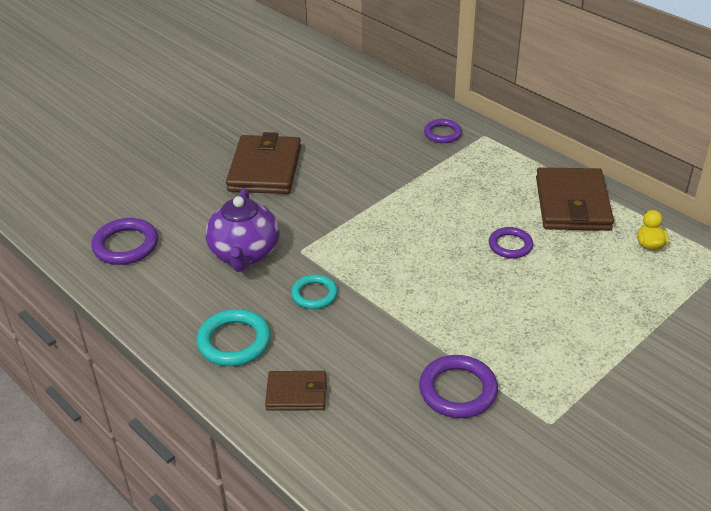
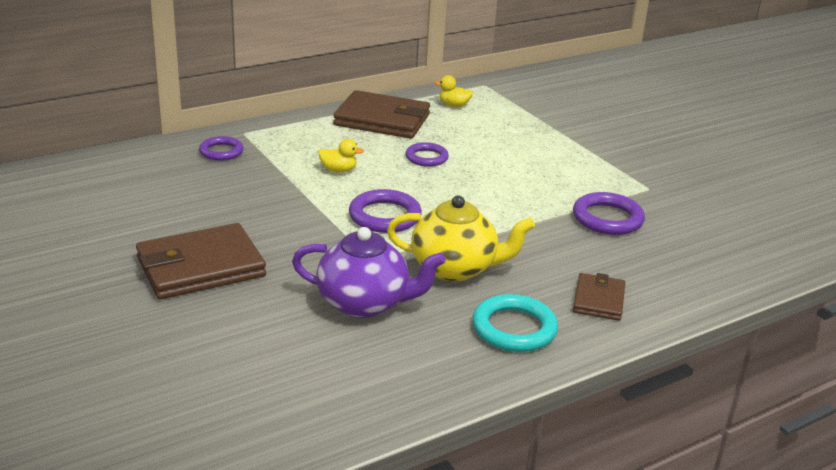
camera: 80 degrees left, 10 degrees down
(126, 245) = (296, 396): purple ring -> purple ring (385, 216)
(265, 169) = (201, 267): brown wallet -> brown wallet turned 45 degrees counterclockwise
(314, 294) = (455, 268): turquoise ring -> yellow teapot
(450, 199) = (338, 170): none -> yellow duck

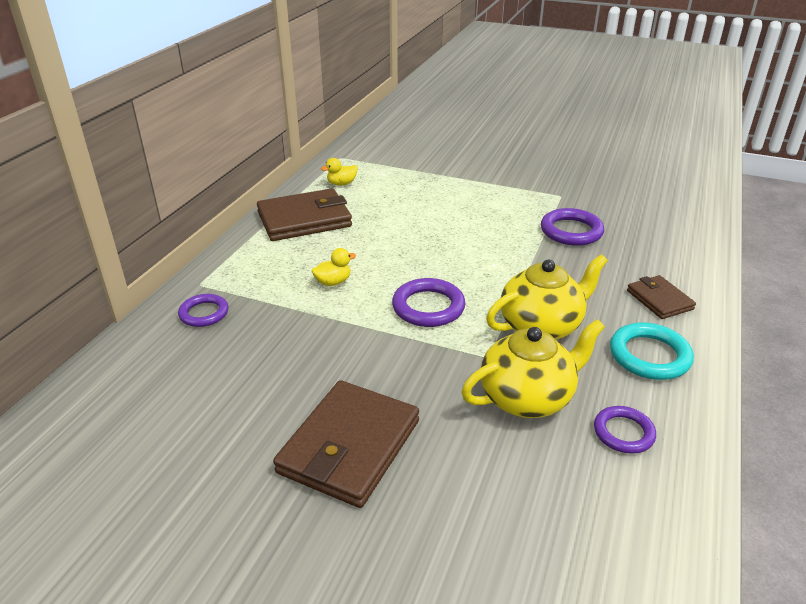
camera: 35 degrees left, 5 degrees up
(365, 303) = (527, 398): purple teapot -> yellow teapot
(426, 158) = (385, 238): purple ring -> purple ring (623, 432)

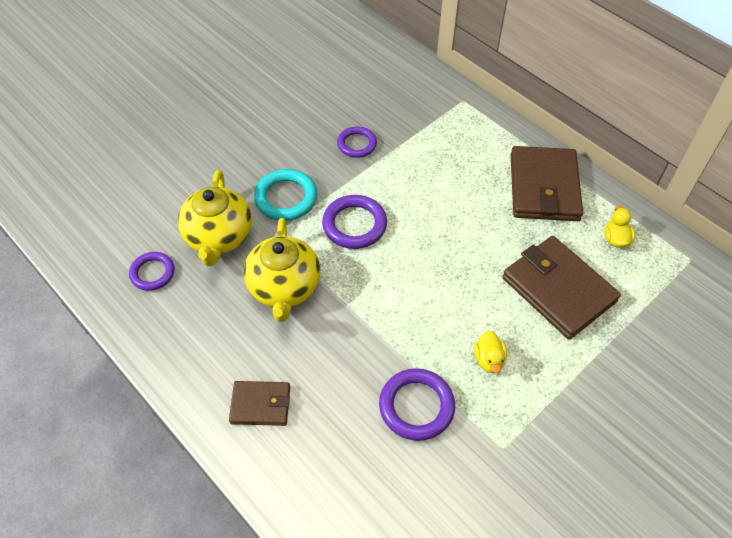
camera: 115 degrees right, 20 degrees up
(204, 313) = (422, 97): purple ring -> purple ring (357, 144)
(333, 282) = (424, 177): yellow duck -> yellow duck (489, 360)
(349, 446) = (244, 134): brown wallet -> brown wallet (558, 289)
(649, 356) = (203, 341): turquoise ring -> turquoise ring (286, 198)

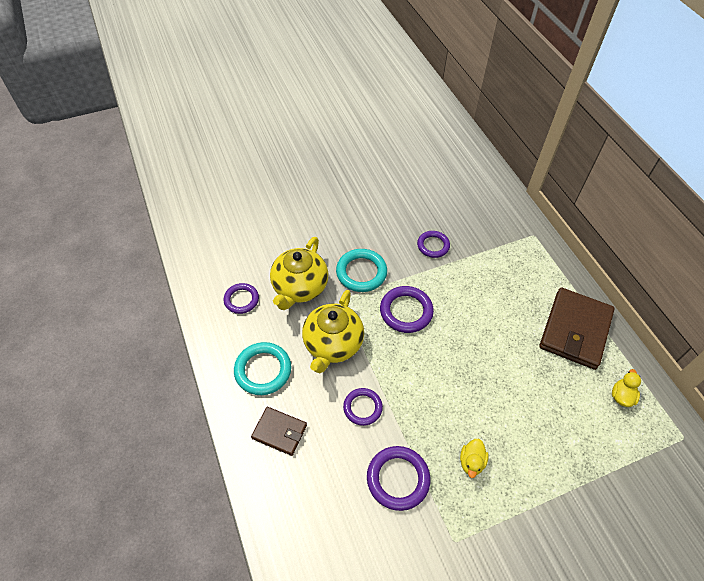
camera: 20 degrees right, 0 degrees up
(212, 343) = (263, 370): none -> turquoise ring
(347, 345) = (362, 407): none -> purple ring
(558, 289) = (554, 423): brown wallet -> none

